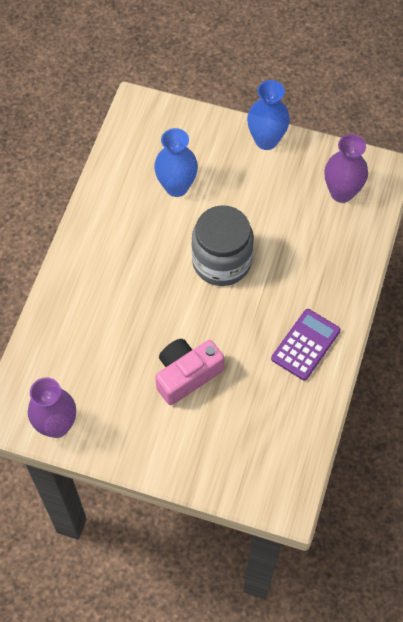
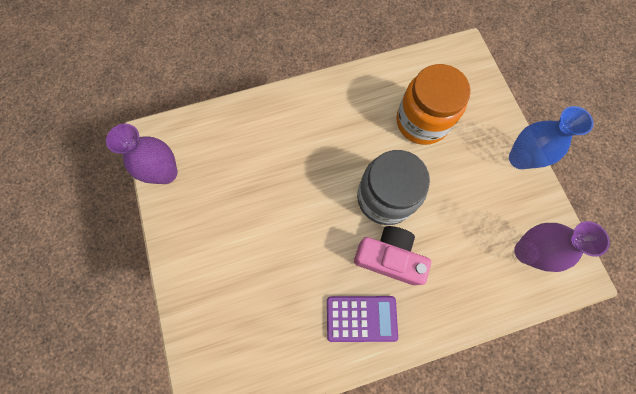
camera: 55 degrees right, 10 degrees up
(176, 187) = (422, 121): blue vase -> orange jar
(186, 375) = (268, 238): pink camera -> pink camera (388, 257)

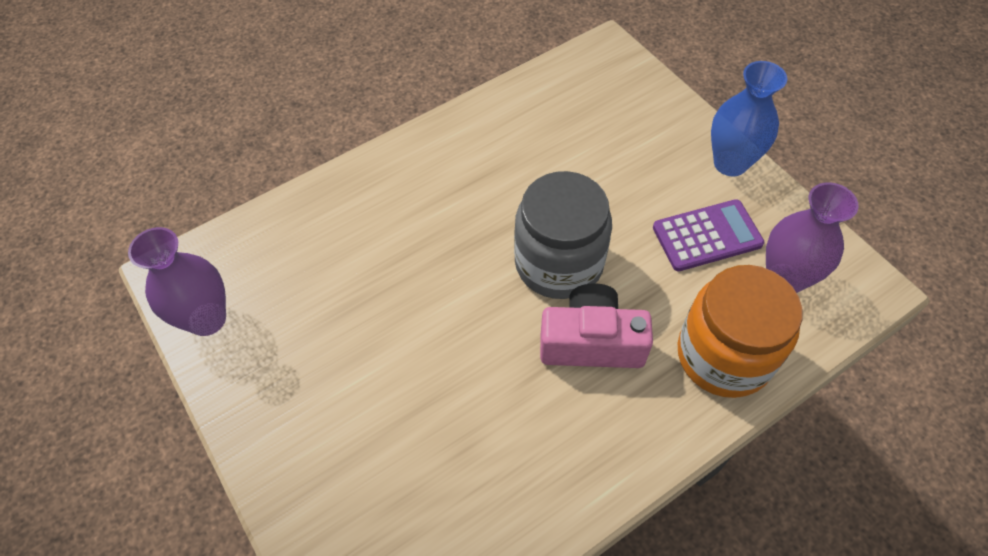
camera: 15 degrees left, 15 degrees down
(361, 318) = (579, 439): purple calculator -> purple calculator (707, 236)
(422, 121) = (578, 151): orange jar -> orange jar (724, 355)

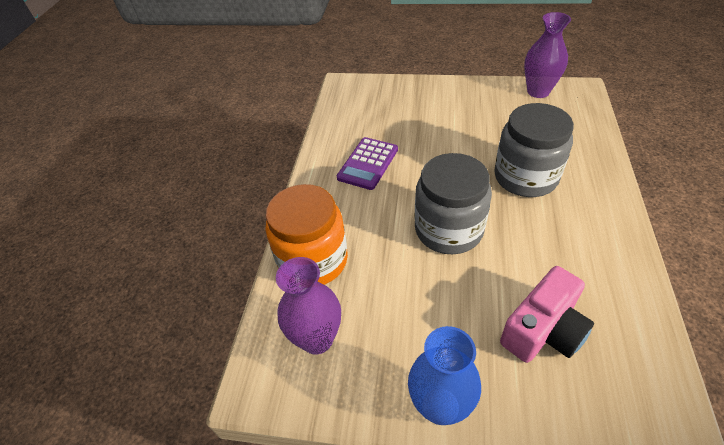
camera: 135 degrees right, 10 degrees down
(414, 242) = (525, 177): none -> grey jar
(591, 342) = (384, 210): pink camera -> pink camera (543, 330)
(707, 236) = (392, 324): purple calculator -> purple calculator (368, 163)

